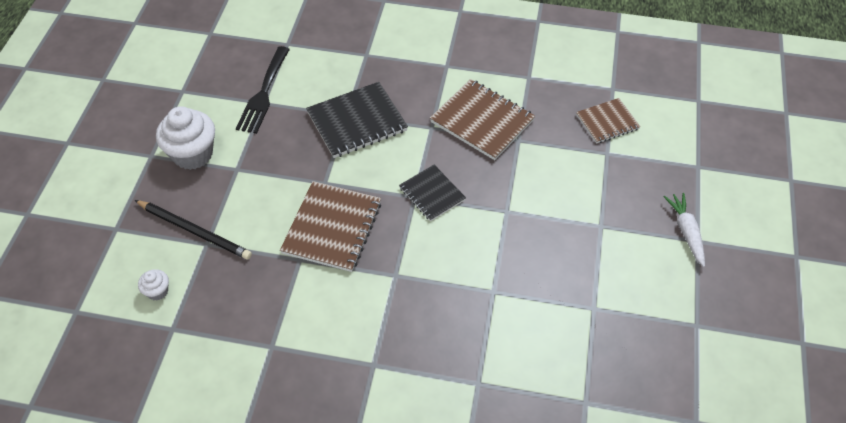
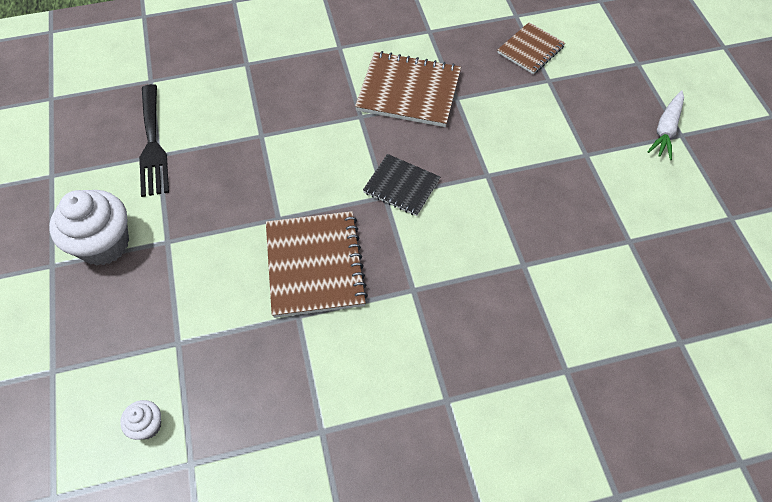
camera: 25 degrees left, 5 degrees up
(195, 231) = (155, 334): black pencil -> none
(357, 122) = (277, 138): black notebook -> none
(686, 231) = (666, 130): white carrot -> white carrot turned 120 degrees counterclockwise

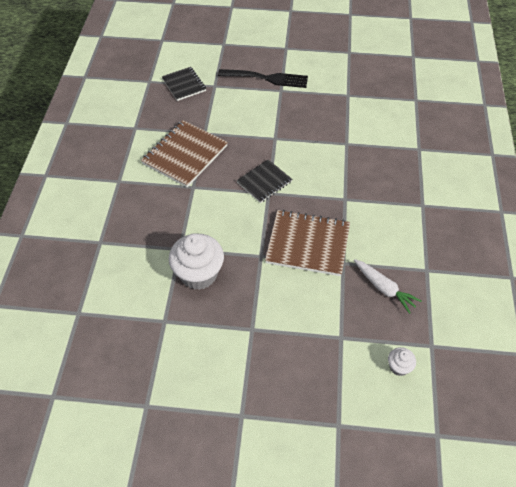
camera: 70 degrees left, 5 degrees down
(104, 244) = (236, 373): white cupcake -> white cupcake (198, 274)
(153, 144) = (151, 323): black fork -> black fork (267, 78)
(530, 50) = (184, 85): brown notebook -> black notebook
(666, 130) = (279, 52): white carrot -> white carrot (384, 288)

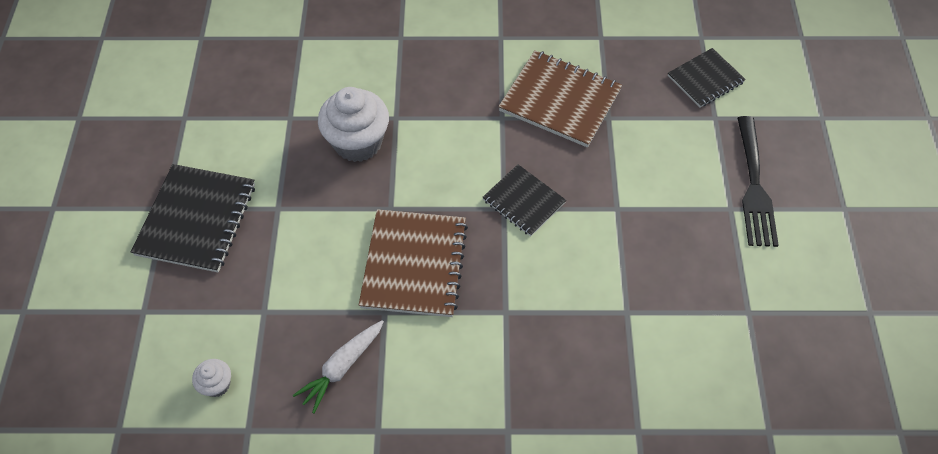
camera: 85 degrees right, 5 degrees up
(256, 389) = (196, 219): none -> black notebook

